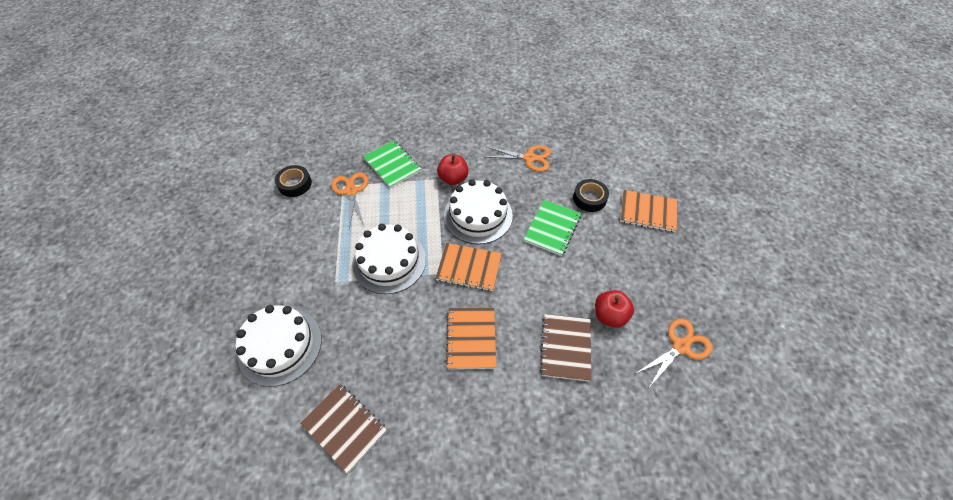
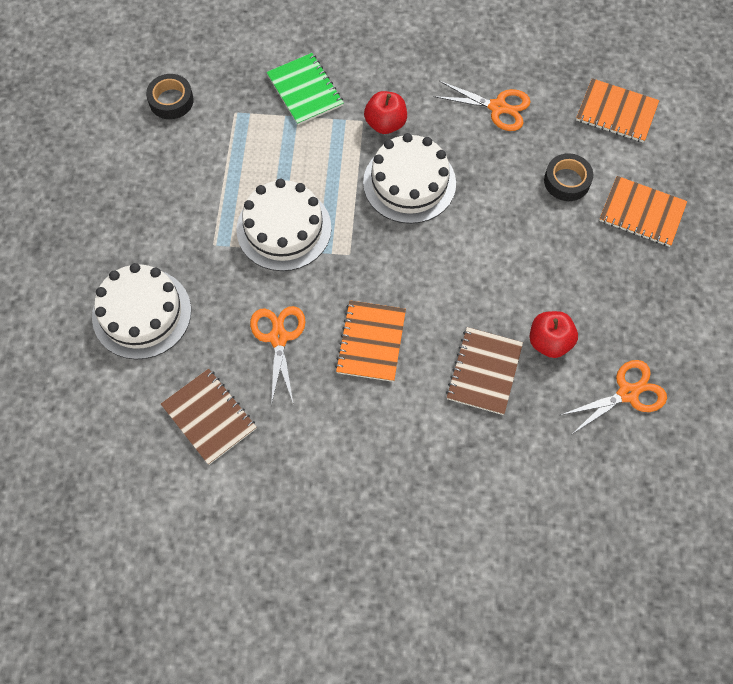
camera: 10 degrees right, 10 degrees up
(351, 191) = (245, 122): orange scissors -> orange scissors (278, 337)
(469, 267) = (384, 252): orange notebook -> orange notebook (616, 112)
(552, 228) = (504, 216): green notebook -> none

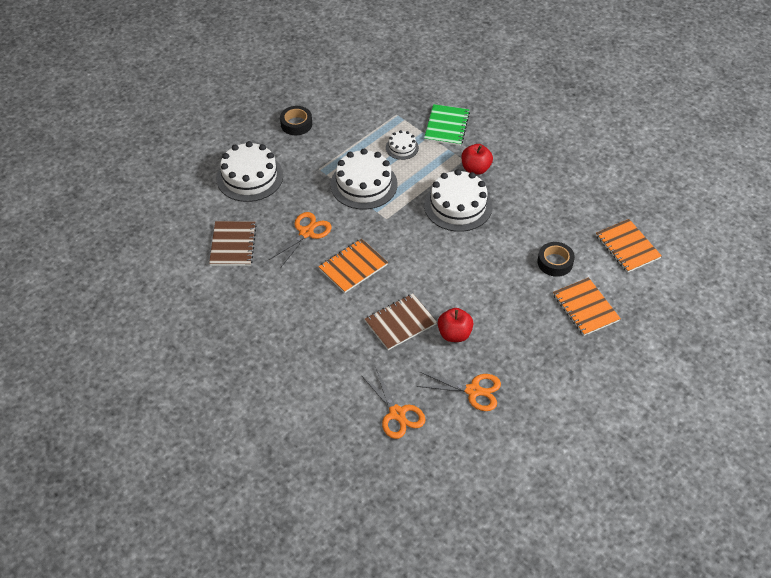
camera: 40 degrees right, 15 degrees down
(171, 101) = (368, 89): black tape -> black tape (296, 124)
(281, 151) = (402, 147): none -> white cake
(498, 107) = (553, 200): orange scissors -> orange scissors (397, 413)

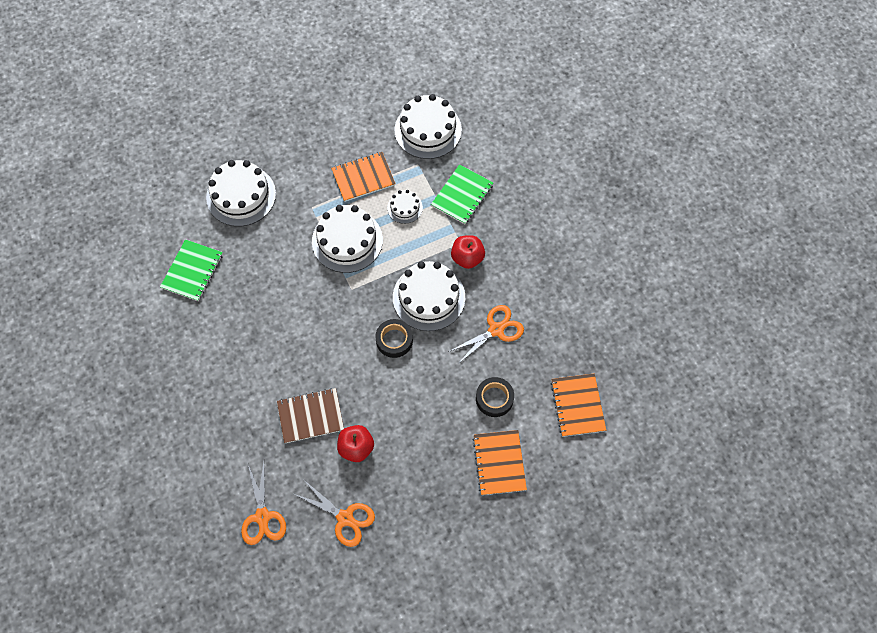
camera: 20 degrees right, 15 degrees up
(233, 245) = (192, 271): brown notebook -> green notebook
(296, 124) = (313, 145): black tape -> black tape (394, 340)
(306, 232) = (267, 280): orange scissors -> orange scissors (496, 329)
(353, 267) = (294, 336): orange notebook -> orange notebook (363, 178)
(392, 88) = (428, 130): none -> white cake

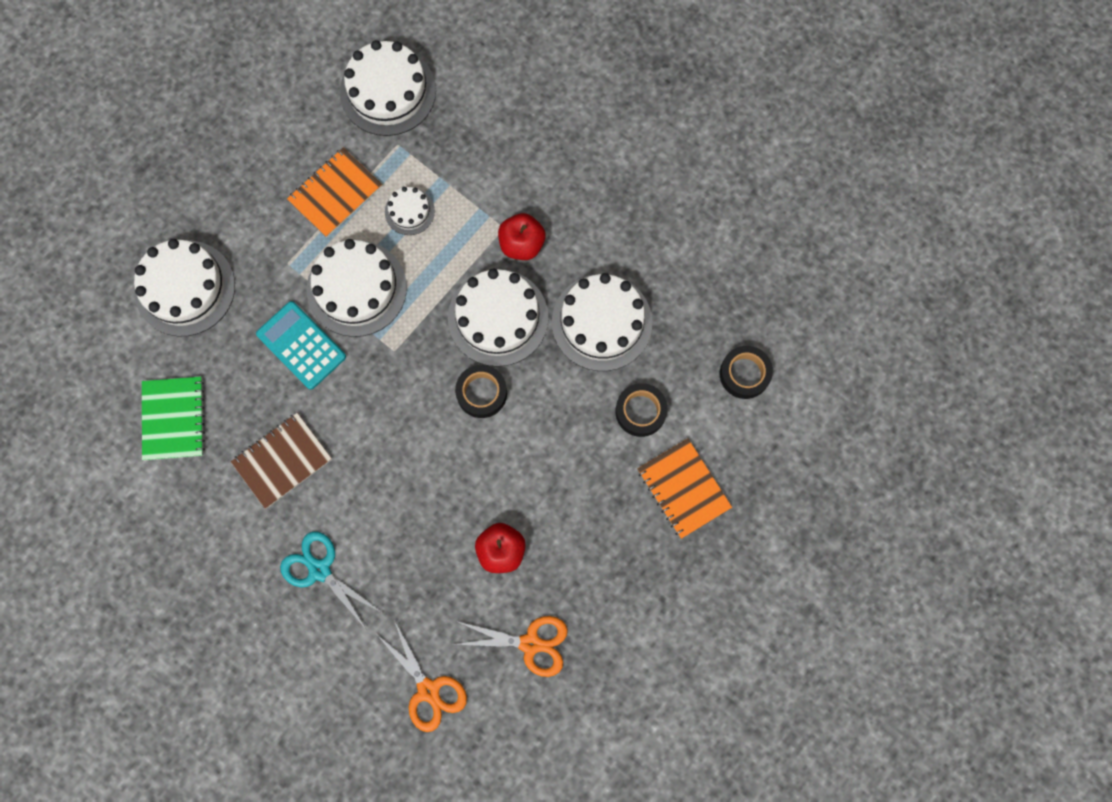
camera: 25 degrees left, 10 degrees up
(233, 406) = (319, 570): none -> turquoise scissors
(294, 260) = (301, 345): none -> turquoise calculator
(310, 416) = (424, 538): brown notebook -> brown notebook (282, 461)
(462, 195) = (475, 163): green notebook -> none
(496, 329) = (602, 322): orange scissors -> white cake
(578, 405) = (744, 374): orange notebook -> black tape

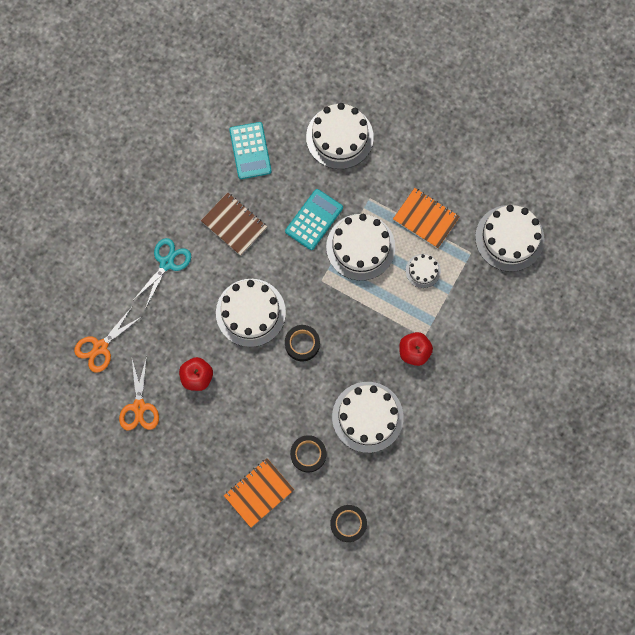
camera: 80 degrees right, 0 degrees up
(173, 419) = (250, 151): green notebook -> turquoise calculator
(498, 317) = (357, 345): white cake -> white cake (250, 312)

